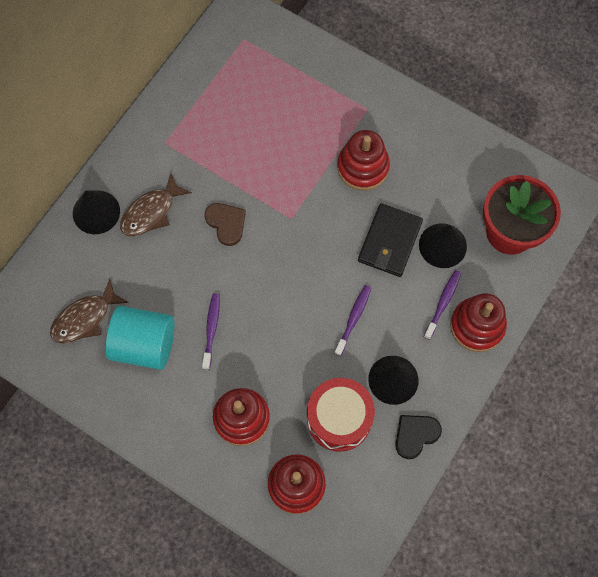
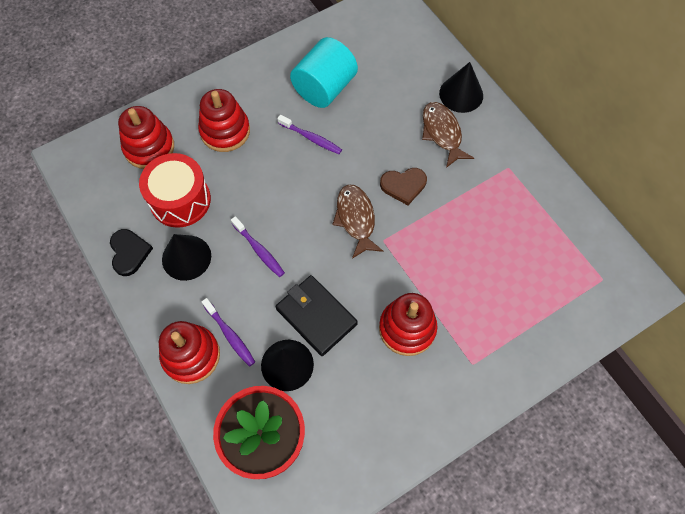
camera: 115 degrees right, 5 degrees down
(85, 318) = (368, 57): brown fish -> brown fish (356, 219)

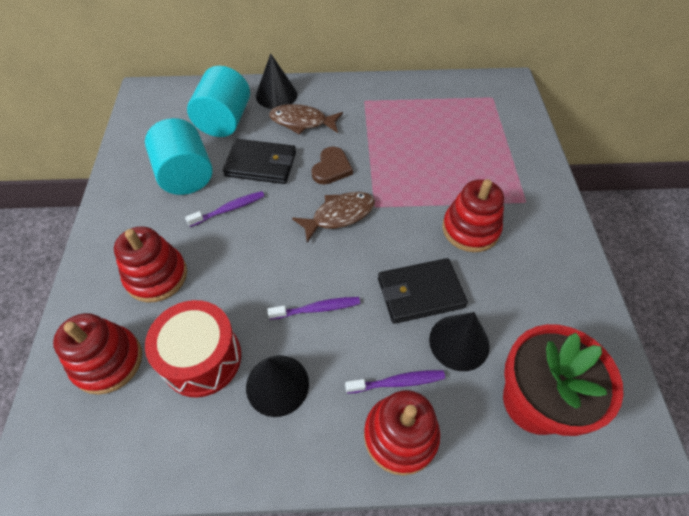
camera: 60 degrees left, 10 degrees down
(129, 253) = (226, 449): black heart -> none
(356, 219) = (339, 215): brown fish -> brown fish turned 135 degrees clockwise
(371, 132) = (261, 164): none -> black wallet
(400, 76) = (224, 121): none -> turquoise cylinder

